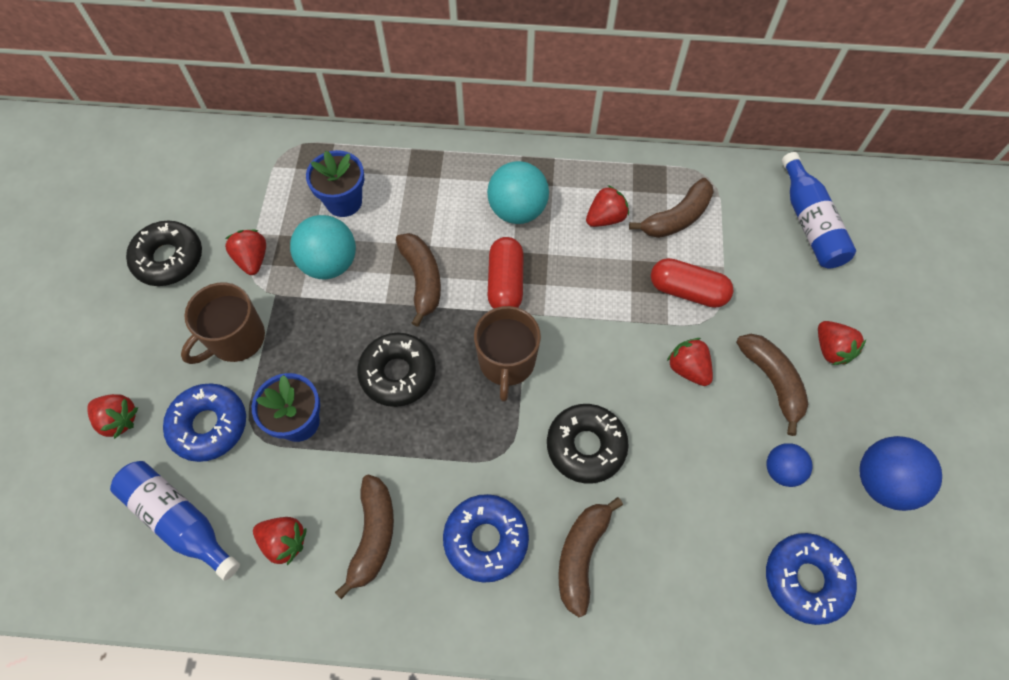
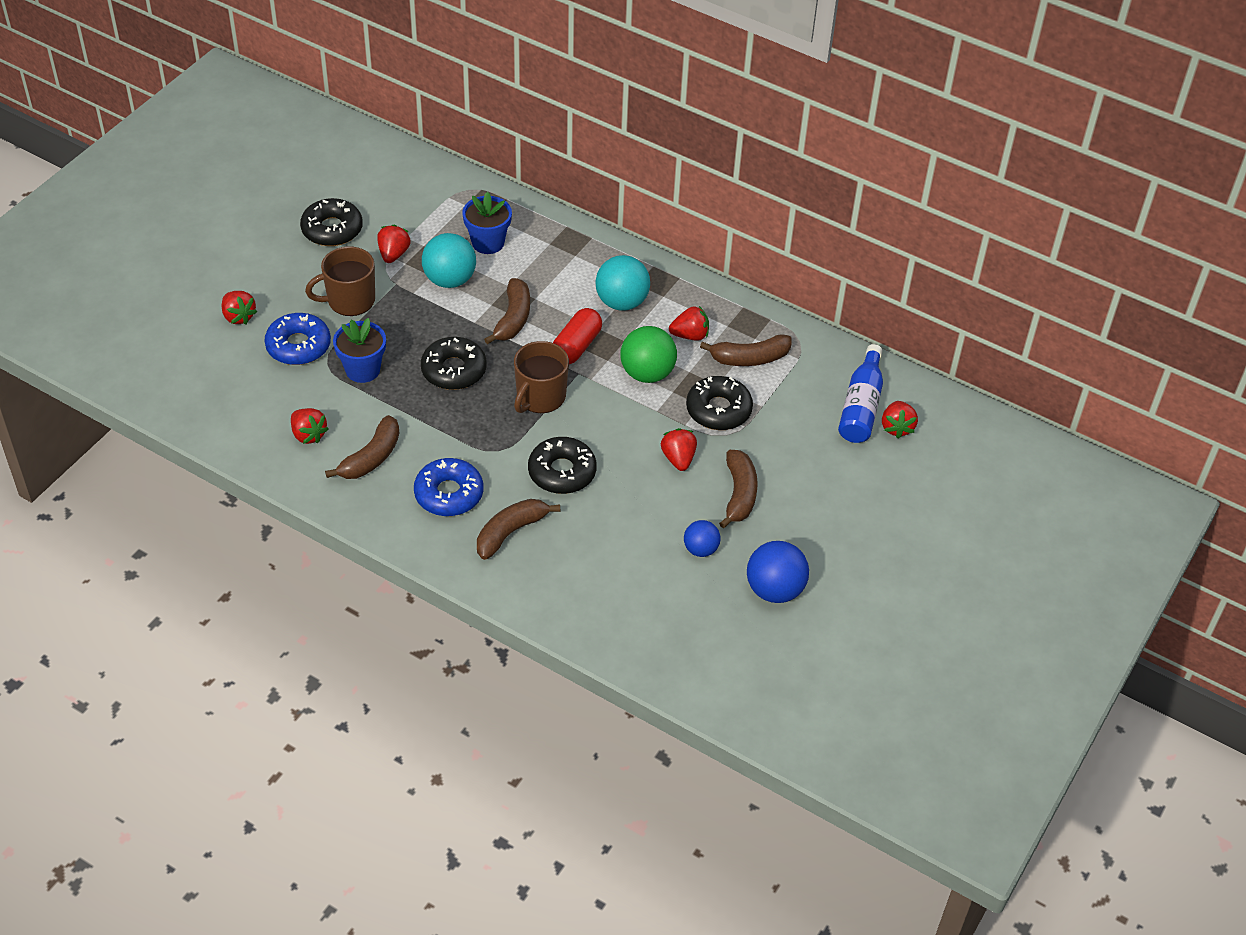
camera: 25 degrees right, 15 degrees down
(179, 520) = (245, 392): blue bottle -> none
(593, 281) = (647, 373): none -> green ball
(687, 291) = (718, 410): red capsule -> black donut
(806, 579) = (665, 617): blue donut -> none
(831, 349) = (805, 495): red strawberry -> red strawberry (896, 427)

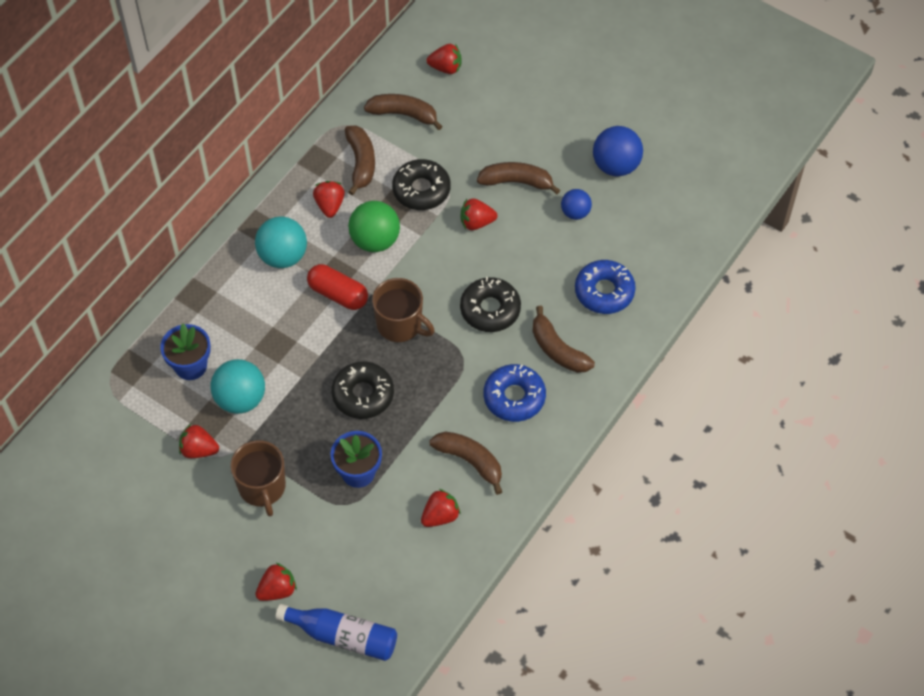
camera: 85 degrees left, 10 degrees up
(298, 346) = (322, 531): blue donut -> blue donut (604, 291)
(332, 229) = (156, 508): black donut -> none
(513, 319) = (298, 345): brown banana -> brown banana (404, 114)
(861, 406) = (421, 89): blue bottle -> blue bottle (343, 636)

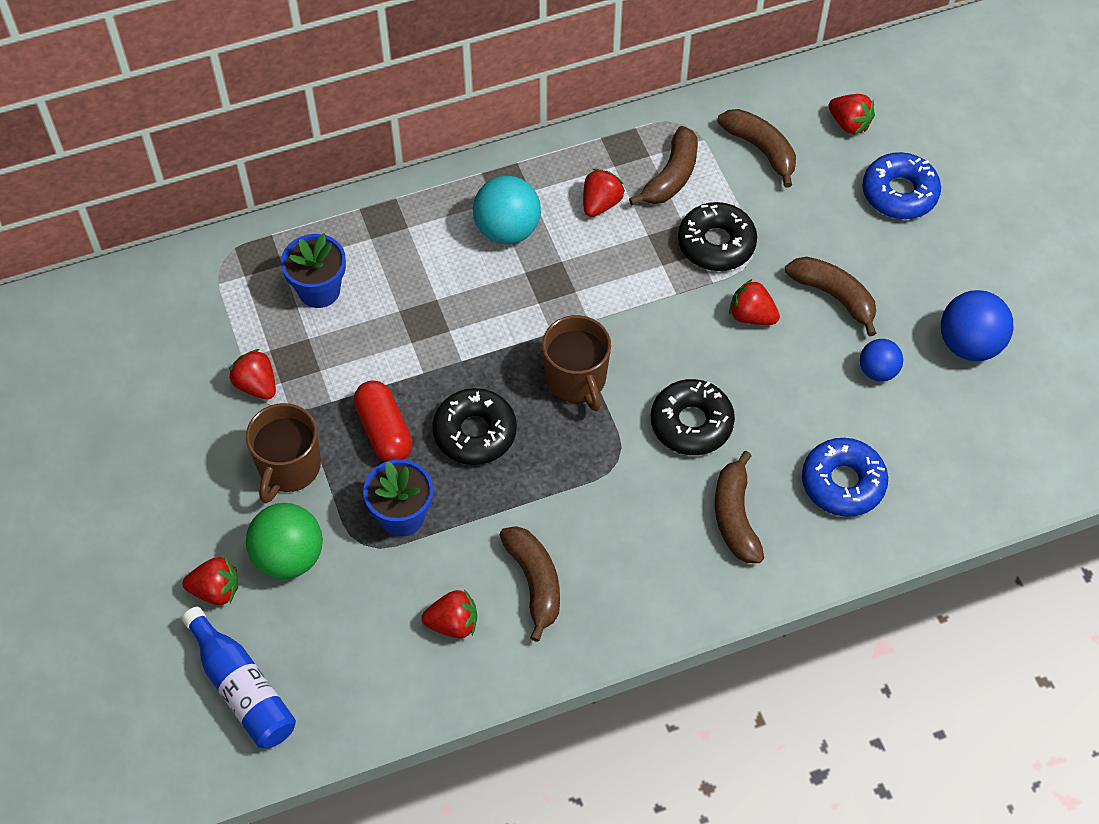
camera: 35 degrees right, 0 degrees up
(240, 399) = (342, 357): turquoise ball -> none
(338, 294) = (534, 305): red capsule -> red capsule (384, 431)
(375, 240) = (621, 270): green ball -> green ball (289, 557)
(514, 397) = (641, 541): blue donut -> blue donut (899, 193)

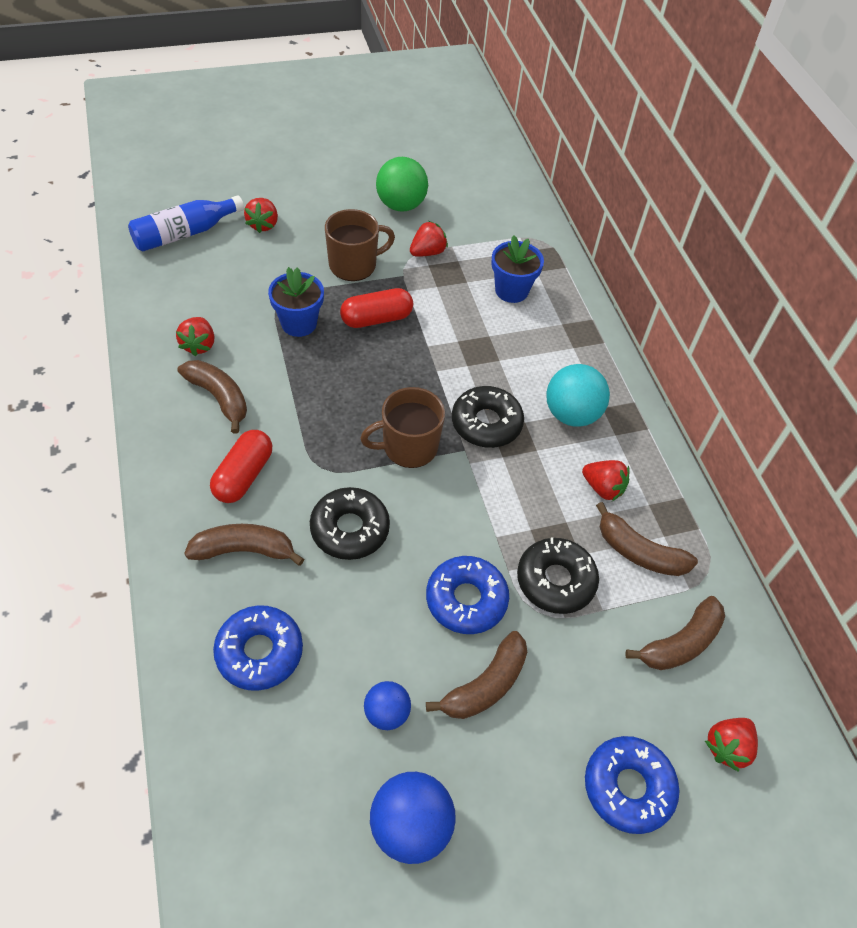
camera: 90 degrees right, 5 degrees down
(289, 467) = (354, 265): brown mug -> brown mug turned 135 degrees clockwise
(289, 557) = (280, 261): green ball -> green ball (401, 205)
(475, 432) = (366, 373): black donut -> black donut (486, 423)
(535, 583) = (219, 398): brown banana -> brown banana turned 120 degrees counterclockwise
(642, 535) = (243, 476): none -> red capsule
(751, 316) = (466, 600): red strawberry -> blue donut

